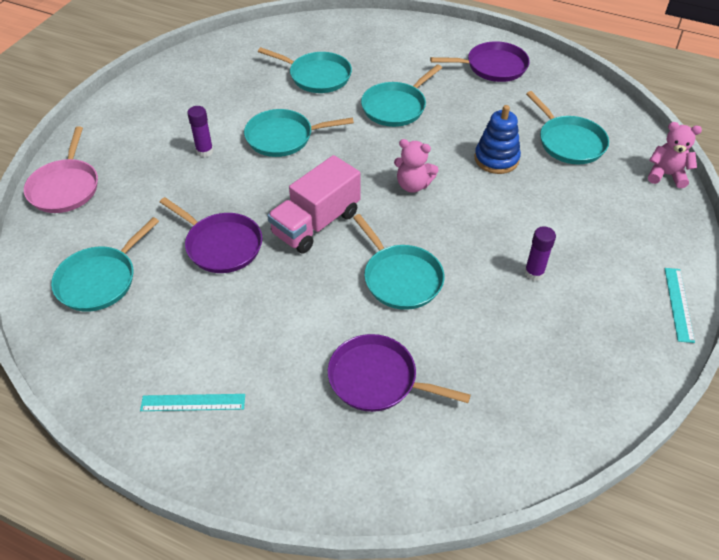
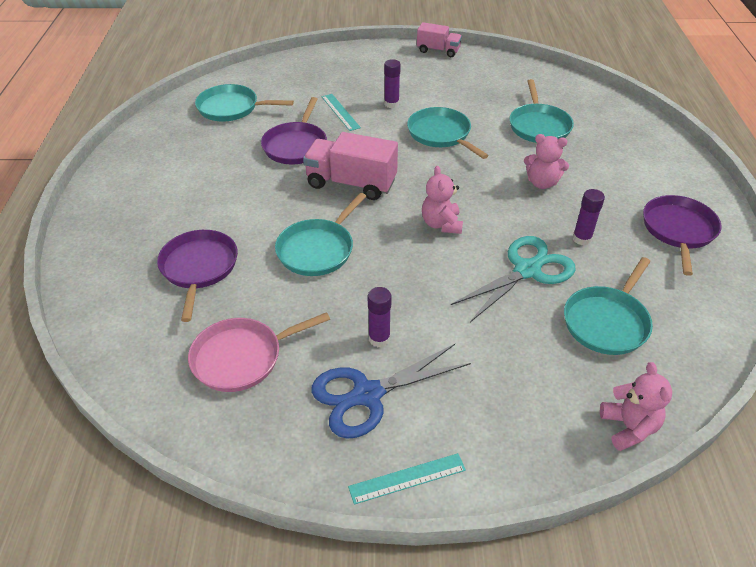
camera: 65 degrees right, 5 degrees down
(65, 187) = (308, 64): pink pan -> pink pan (241, 358)
(137, 86) = (438, 51): none -> pink truck
(193, 402) = (141, 184): turquoise ruler -> turquoise ruler (340, 112)
(396, 107) = (542, 183): turquoise pan -> pink teddy bear
(476, 116) = (582, 239): none -> purple glue stick
(493, 67) = (678, 230): purple pan -> purple pan turned 135 degrees counterclockwise
(496, 159) = (527, 270): blue stacking toy -> turquoise scissors
(592, 300) = (367, 395): none -> blue scissors

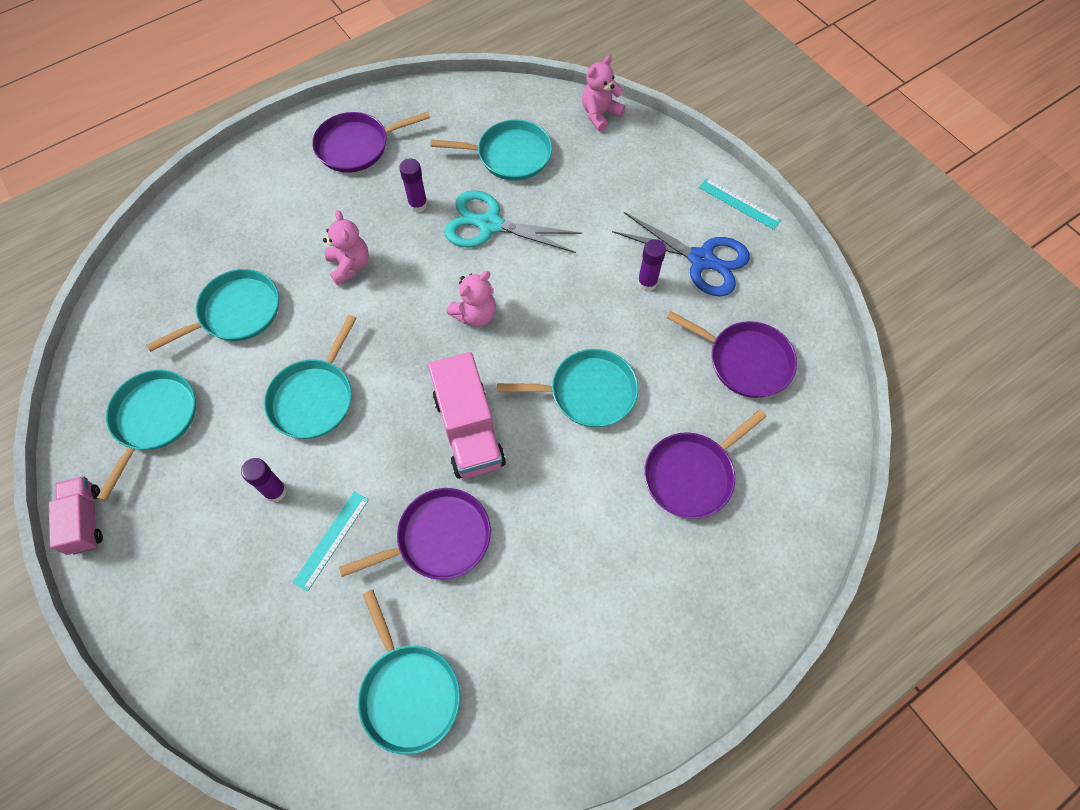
camera: 125 degrees left, 20 degrees up
(241, 358) = (745, 361): pink pan -> purple pan
(482, 81) = (154, 419): none -> turquoise pan

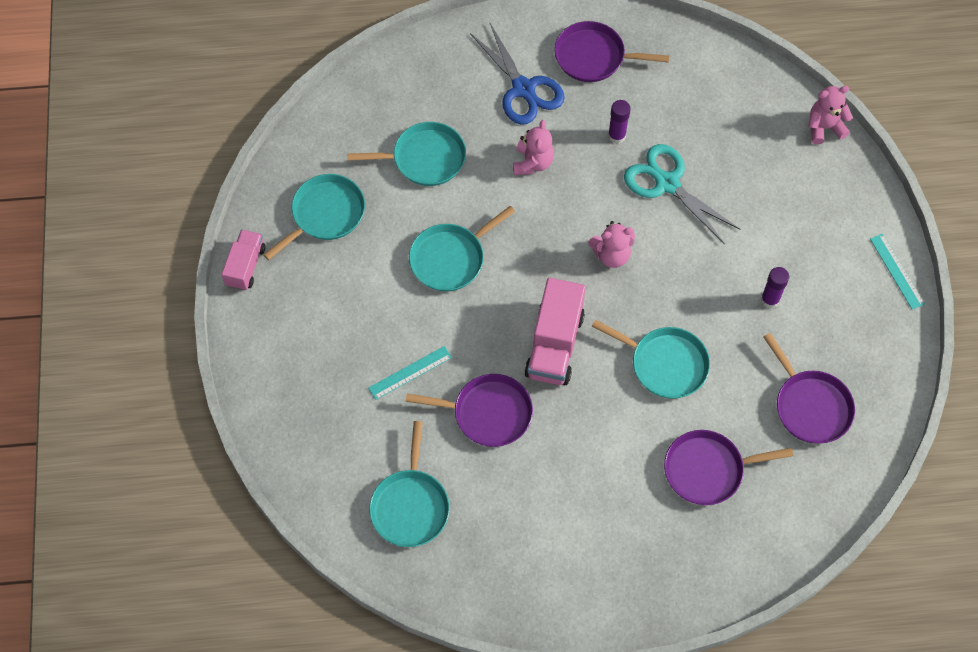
camera: 30 degrees right, 0 degrees up
(275, 491) = (387, 315): purple glue stick -> none
(510, 155) = (721, 128): turquoise pan -> none
(701, 260) = (829, 303): blue scissors -> blue scissors (523, 89)

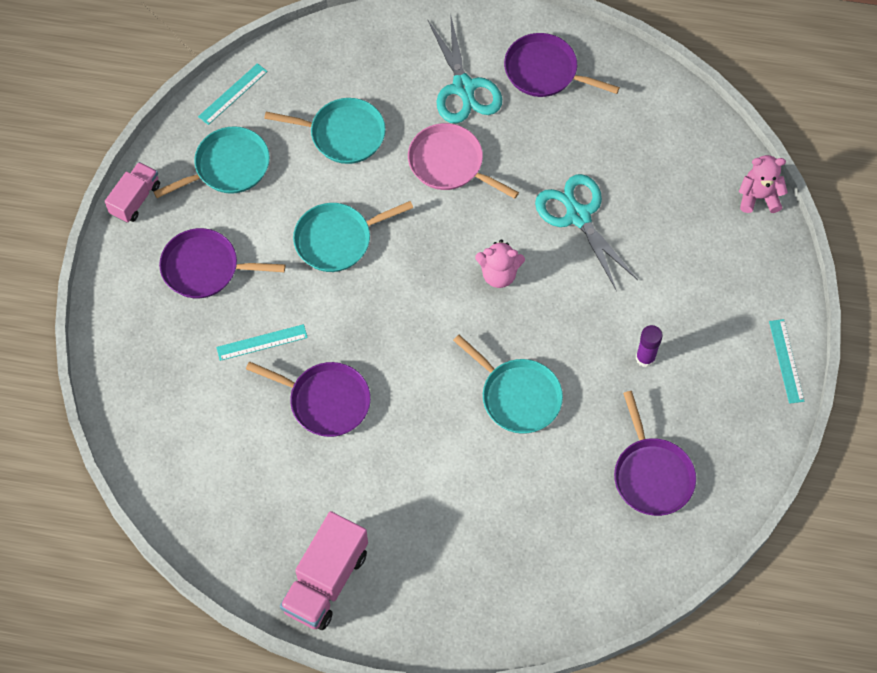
camera: 15 degrees right, 0 degrees up
(307, 144) = (232, 94): none -> turquoise ruler
(410, 506) = (221, 473): turquoise pan -> none
(523, 89) = (463, 87): blue scissors -> turquoise scissors
(532, 163) = (449, 163): pink teddy bear -> pink pan
(554, 345) = (413, 350): pink truck -> pink truck (326, 581)
(616, 136) = (542, 156): purple glue stick -> none
(707, 470) = (526, 512): purple pan -> purple pan (204, 268)

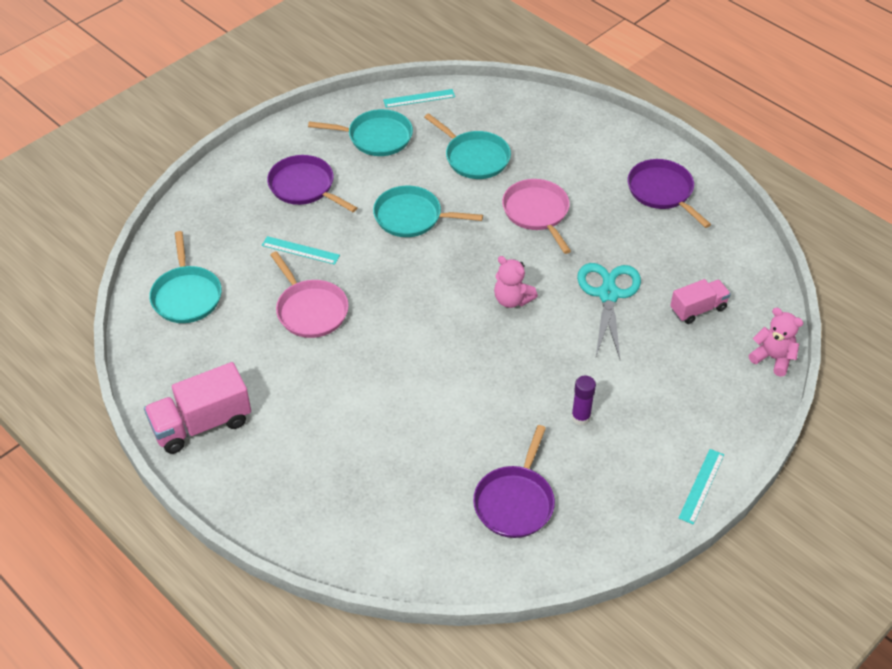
camera: 35 degrees right, 15 degrees down
(135, 199) = (297, 125): pink truck -> pink truck (698, 309)
(326, 401) = (310, 310): purple pan -> pink pan
(463, 87) = (590, 172): turquoise scissors -> none
(518, 396) = (455, 386): turquoise pan -> turquoise pan (186, 296)

